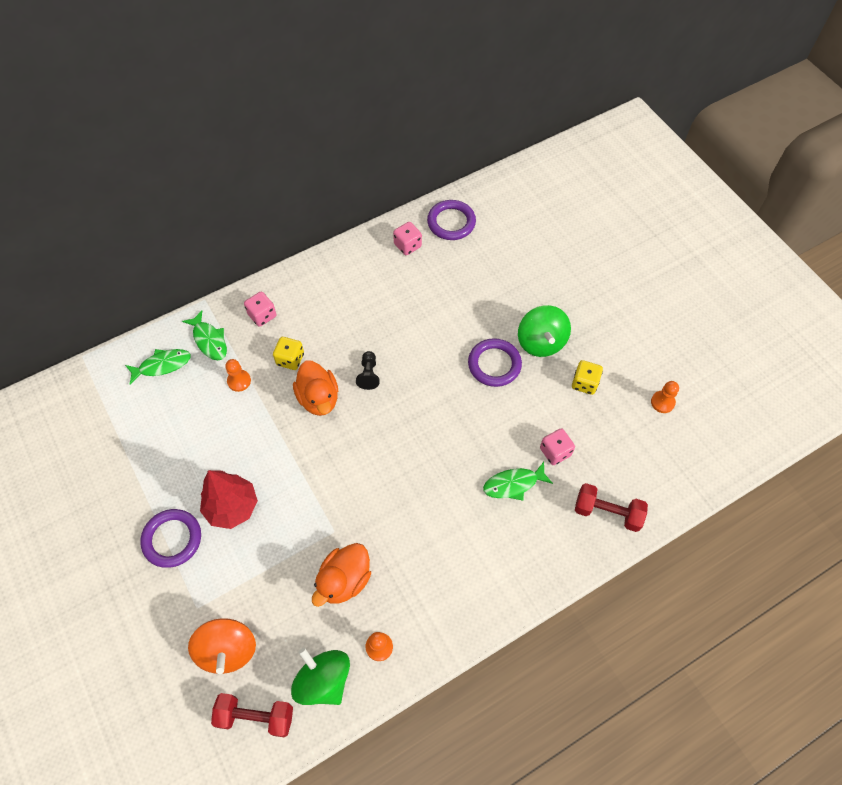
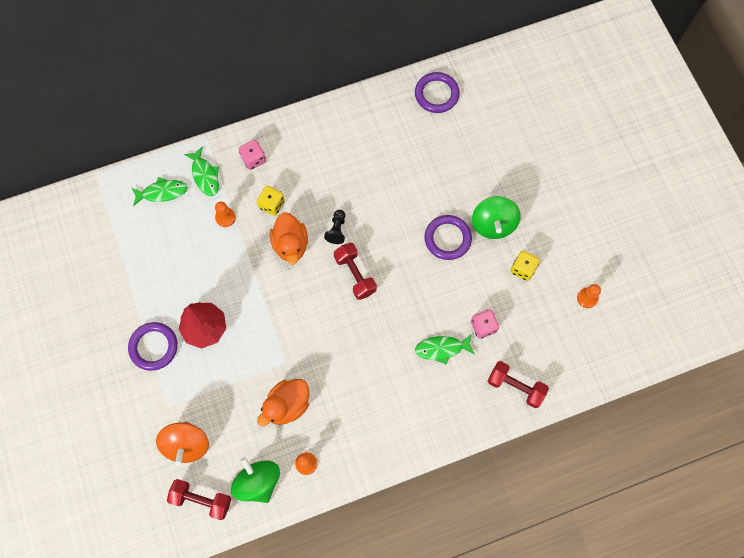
camera: 10 degrees right, 10 degrees up
(398, 419) = (355, 275): none -> red dumbbell
(407, 245) = (393, 111): pink dice -> none

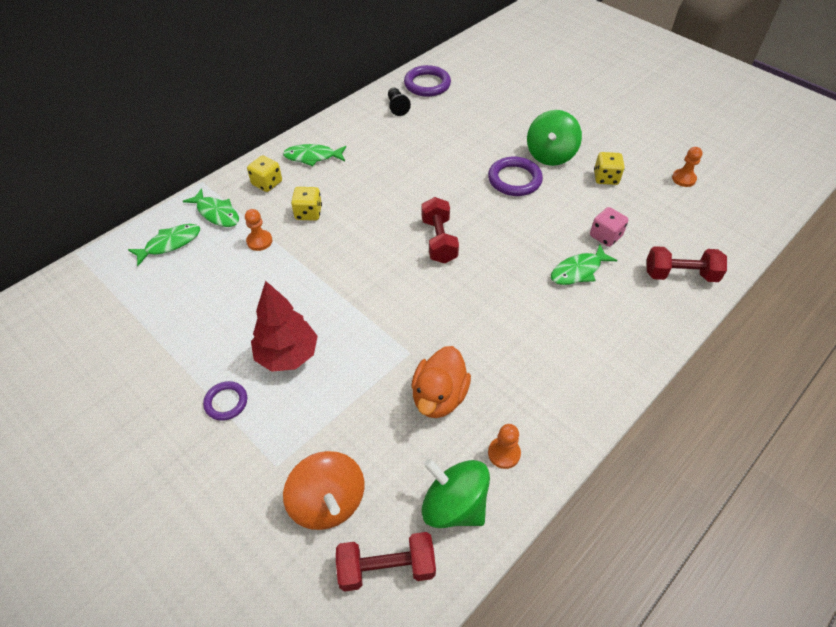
camera: 25 degrees left, 20 degrees down
(154, 347) = (226, 402): purple ring -> purple ring, size x0.61
(253, 159) = (267, 183): pink dice -> yellow dice
(290, 245) = (350, 239): orange duck -> none
(300, 144) = (312, 157): none -> green fish
(337, 230) = (394, 210): black pawn -> black pawn (397, 107)
(355, 275) = (439, 240): red dumbbell -> red dumbbell turned 45 degrees clockwise
(493, 224) = (550, 155): green spinning top -> green spinning top turned 45 degrees clockwise

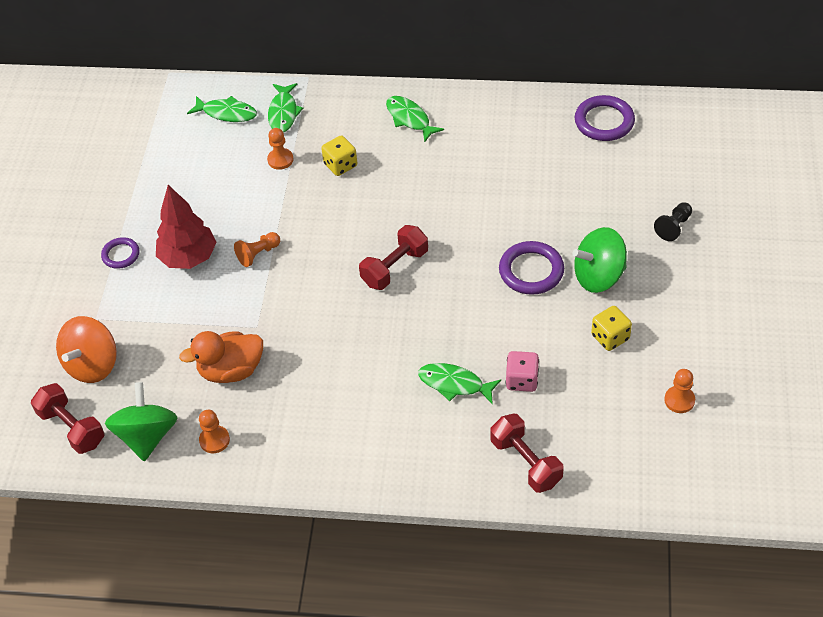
camera: 55 degrees right, 0 degrees up
(267, 183) = (347, 115): yellow dice -> none
(337, 308) = (258, 254): none -> orange pawn
(397, 107) = (543, 124): black pawn -> black pawn (673, 227)

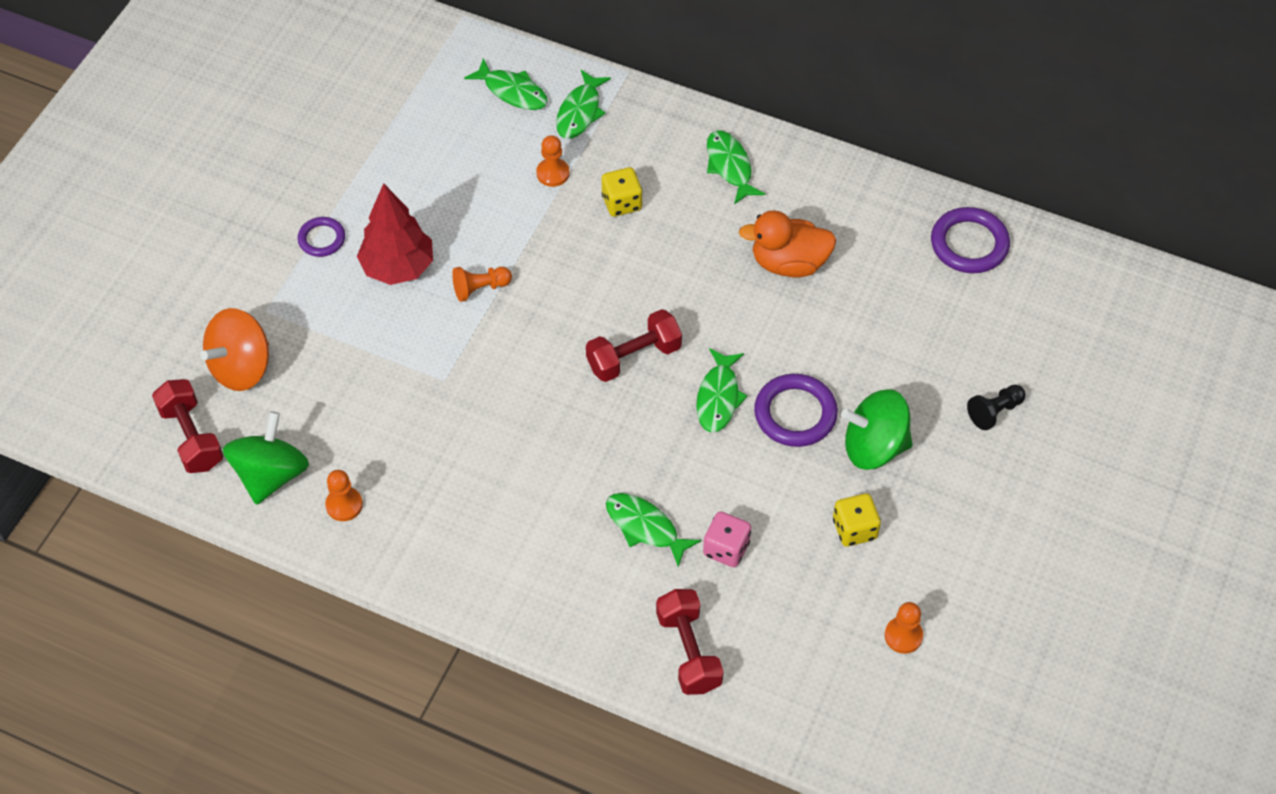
camera: 15 degrees right, 5 degrees up
(231, 370) = (394, 425): orange duck -> orange duck (789, 263)
(470, 276) = (718, 397): none -> green fish

